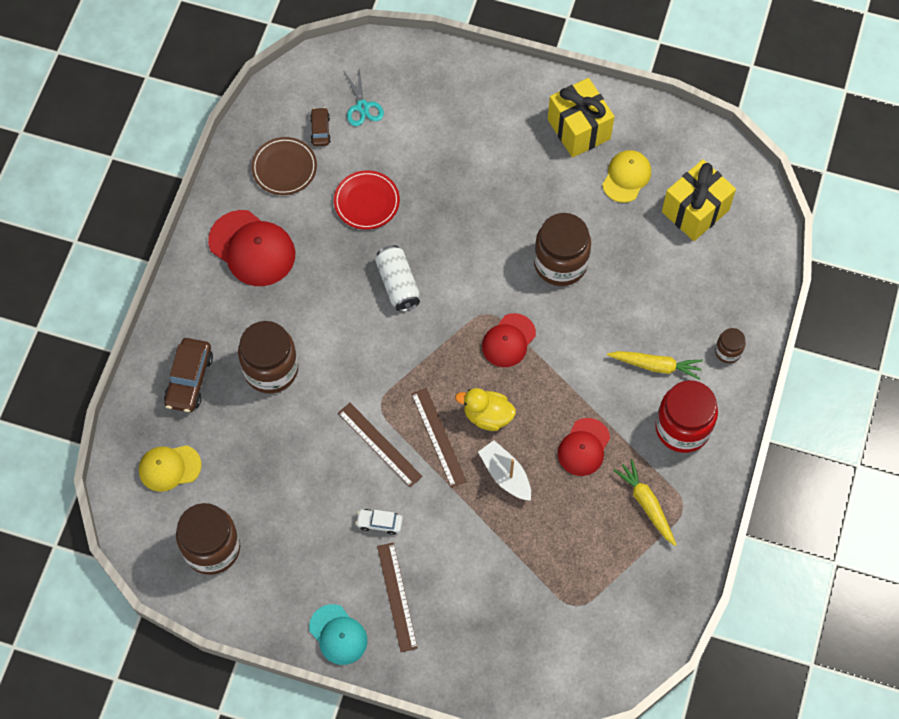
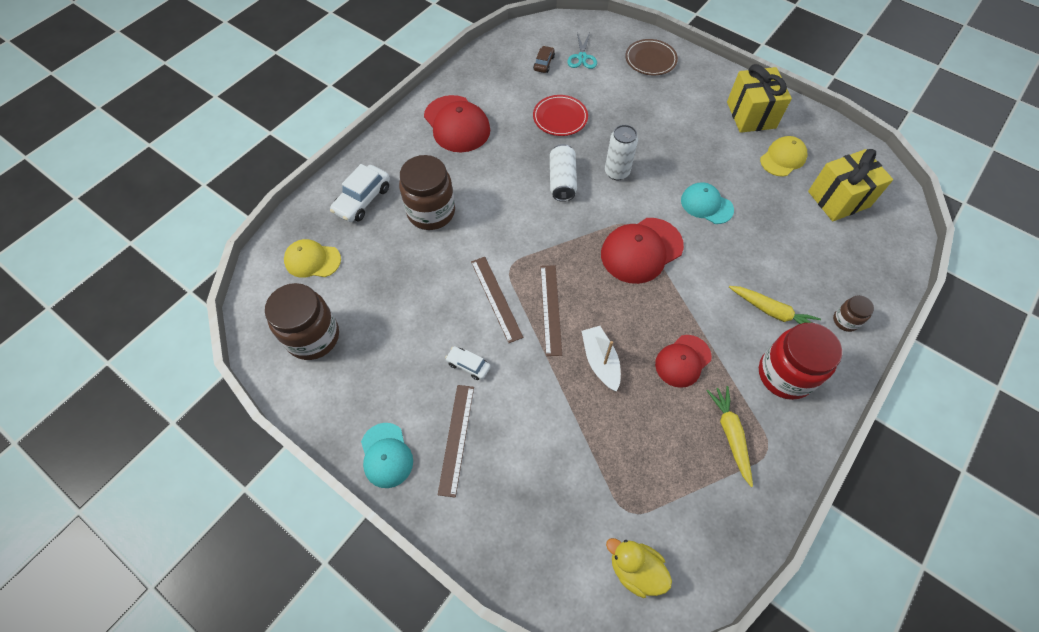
camera: 20 degrees right, 5 degrees down
(189, 379) = (363, 200): brown car -> white car
(284, 168) = (506, 80): brown plate -> brown plate (650, 60)
(453, 254) = (617, 172): none -> white can
(487, 416) = (601, 305): yellow duck -> yellow duck (635, 569)
(508, 340) = (641, 250): red cap -> red cap, size x1.56
(560, 263) = (706, 205): brown jar -> turquoise cap

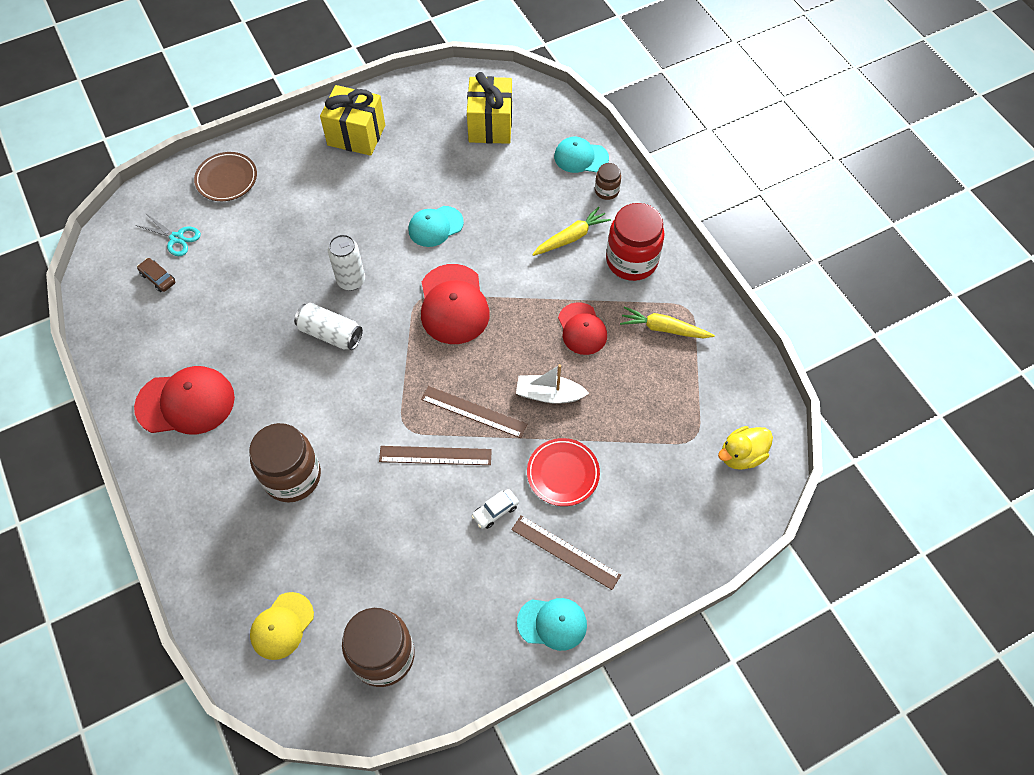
camera: 65 degrees left, 0 degrees up
(363, 200) = (230, 543): white car -> none
(560, 118) = (247, 298): red plate -> red plate (563, 473)
(783, 158) = (422, 139): yellow cap -> none
(864, 283) = (581, 157): none -> turquoise cap

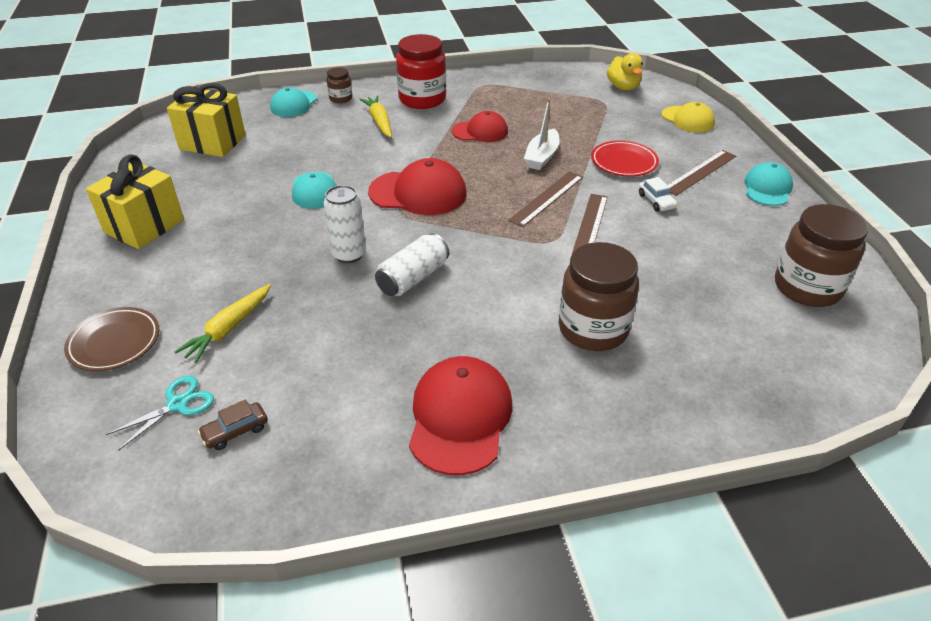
camera: 75 degrees left, 20 degrees down
(282, 626) = (780, 357): yellow cap -> yellow cap (688, 119)
(664, 328) = (497, 97): yellow carrot -> yellow carrot (229, 329)

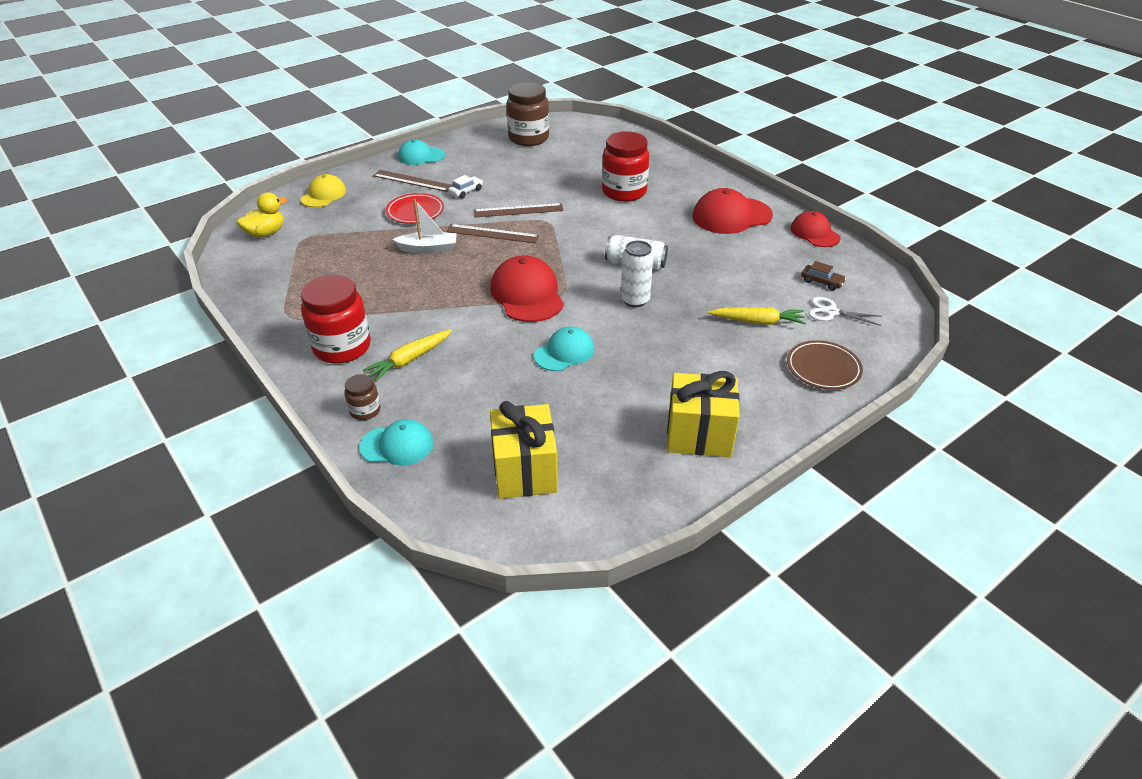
camera: 115 degrees left, 0 degrees up
(177, 404) = (831, 312): turquoise scissors -> white scissors
(480, 131) = (398, 291): red cap -> red cap (815, 233)
(593, 329) = (624, 192): brown jar -> red jar

